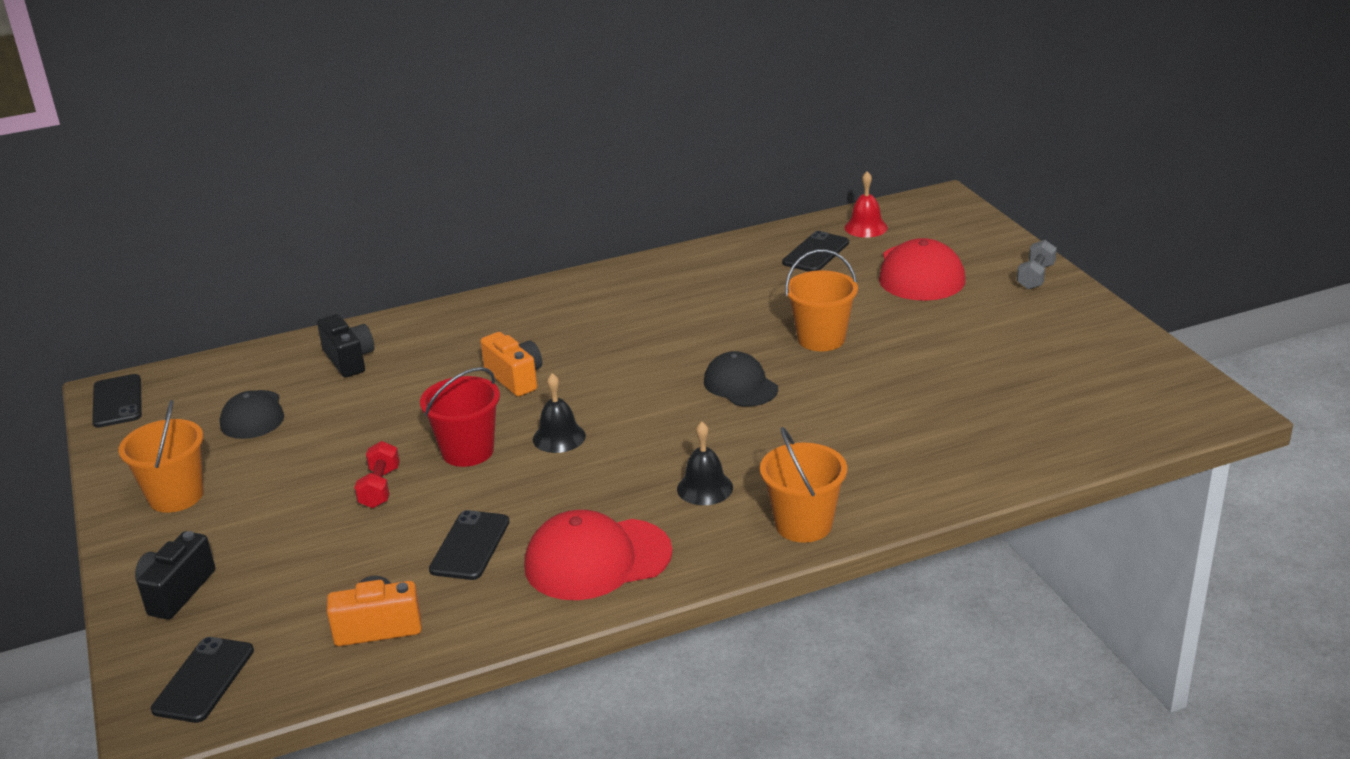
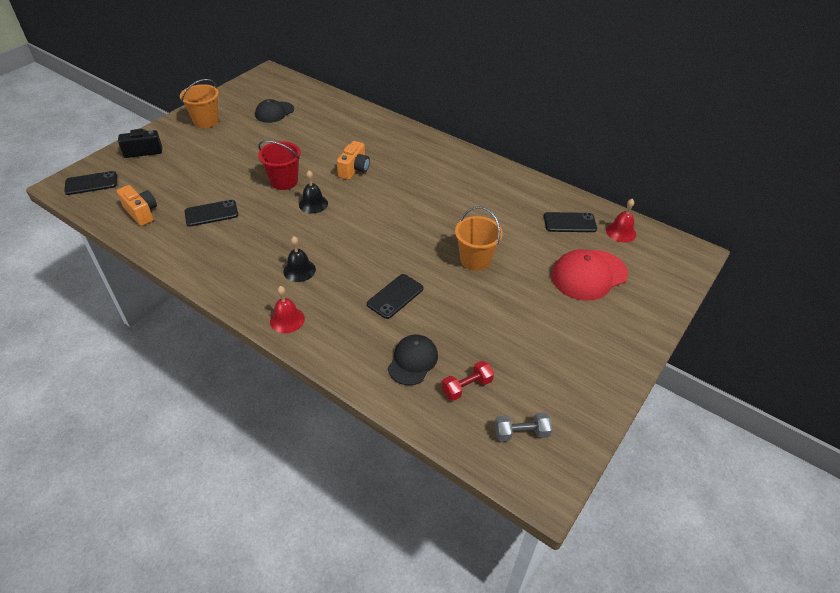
camera: 55 degrees right, 15 degrees up
(117, 401) = (263, 77): black phone -> black phone (395, 296)
(349, 360) = (334, 117): black camera -> none
(380, 488) = (241, 169): red dumbbell -> red dumbbell (467, 387)
(597, 559) = (220, 257): red cap -> none
(740, 385) = (404, 246): black cap -> black cap (413, 361)
(803, 524) = (287, 320): orange bucket -> red bell
(1035, 277) = (635, 331): grey dumbbell -> grey dumbbell (521, 433)

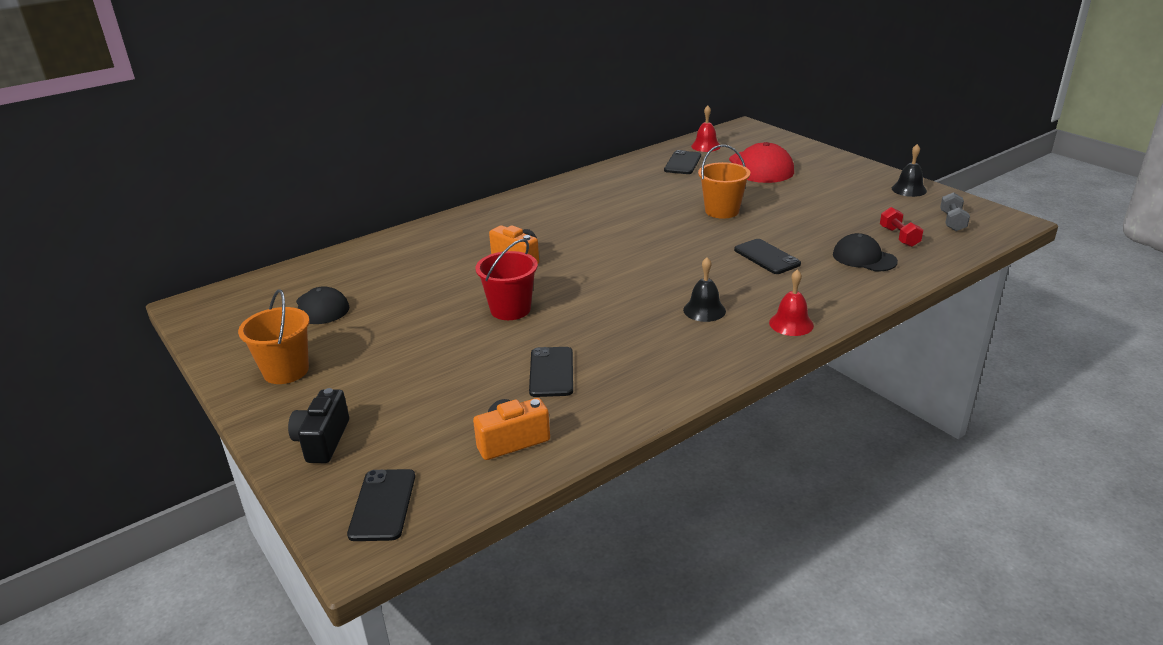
camera: 70 degrees left, 15 degrees down
(313, 204) = (575, 292): black bell -> black bell (909, 189)

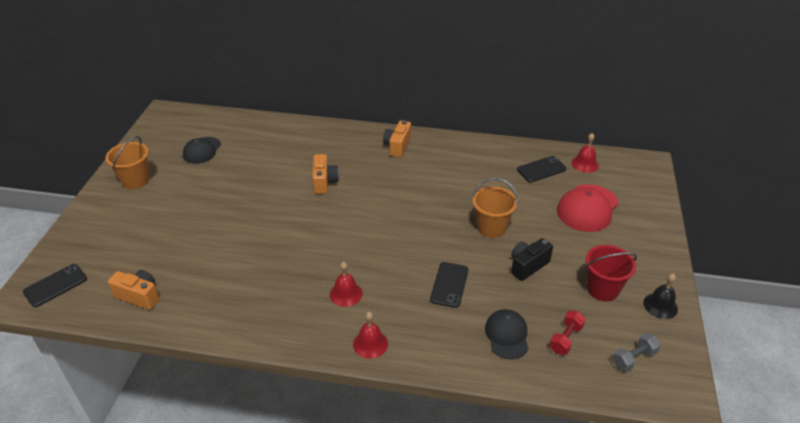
camera: 45 degrees right, 10 degrees up
(322, 441) = (89, 232): black camera -> black camera (527, 266)
(510, 309) = (265, 215): red bucket -> red bucket (602, 289)
(534, 205) = (397, 146): none -> orange camera
(551, 372) = (215, 271): black phone -> none
(704, 310) = (346, 294): black bell -> red bell

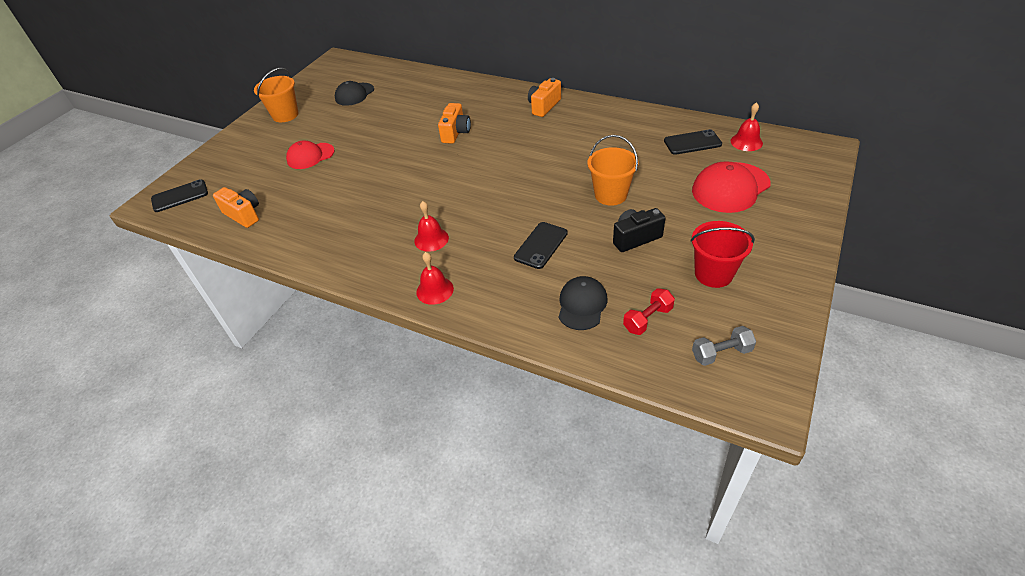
camera: 20 degrees right, 5 degrees up
(184, 223) = (310, 156): none -> red cap
(660, 306) = (778, 302): black bell -> none

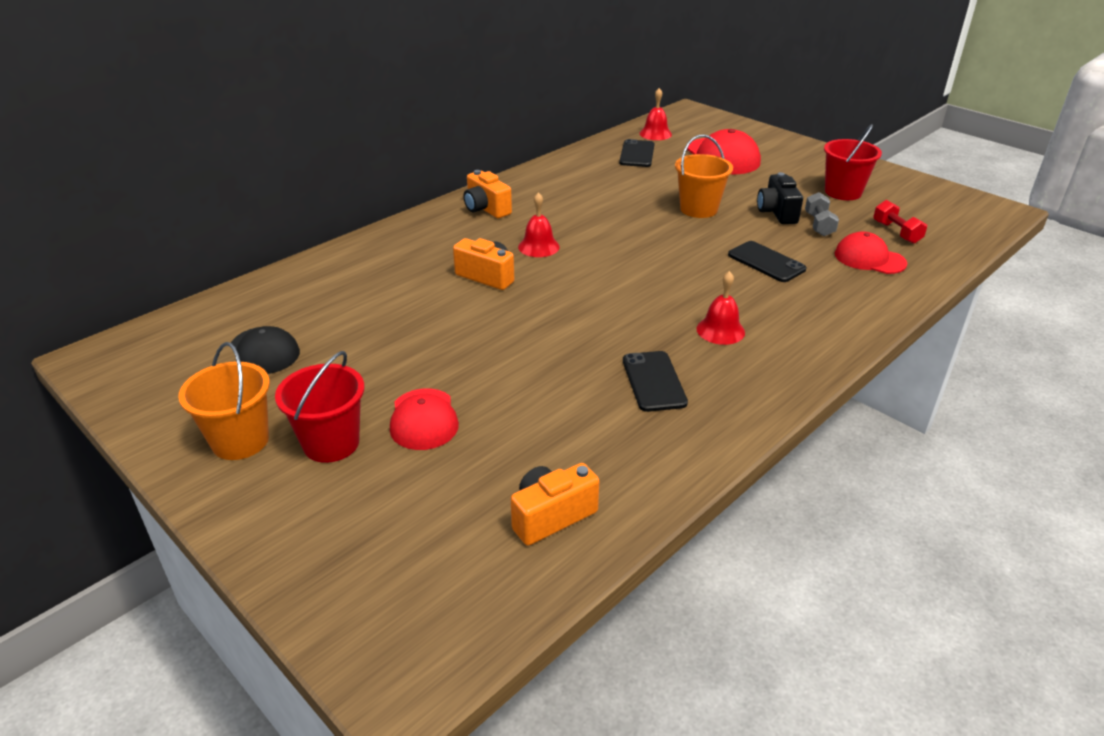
camera: 75 degrees left, 10 degrees down
(180, 196) = (415, 621): black phone -> black phone (653, 381)
(287, 137) = (331, 443): none -> red bucket
(435, 290) = (821, 342): red bell -> red bell (538, 246)
(582, 305) = (869, 258): black cap -> red cap
(721, 353) = (943, 213): grey dumbbell -> grey dumbbell (819, 225)

